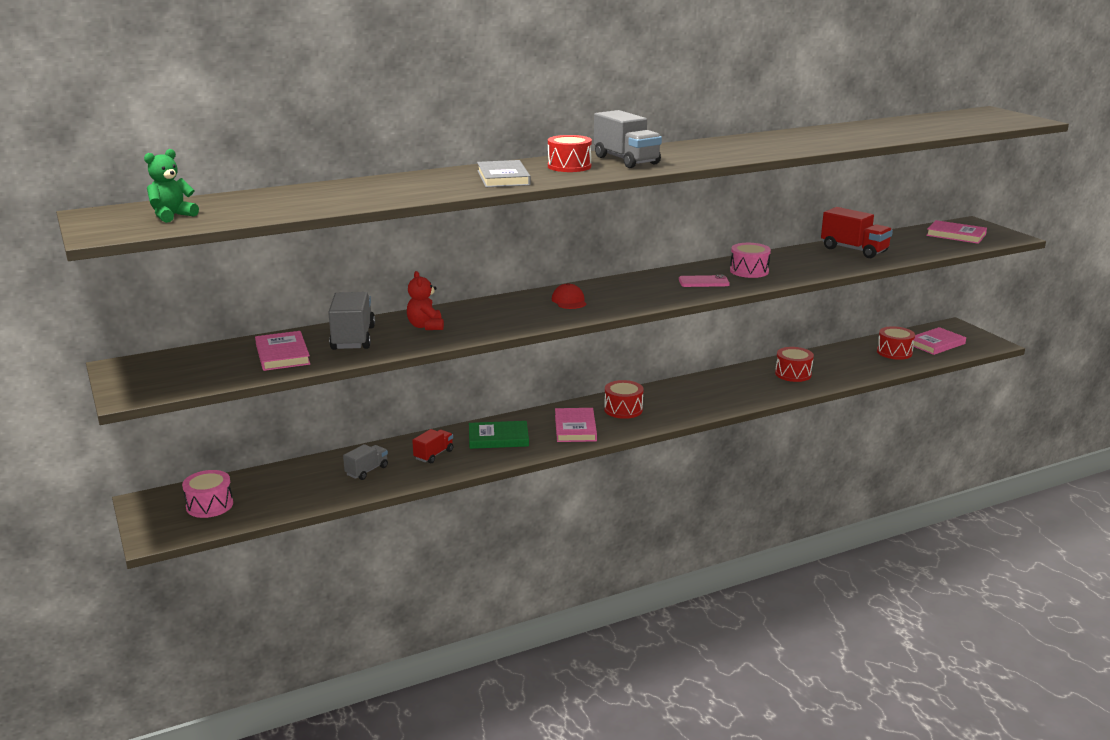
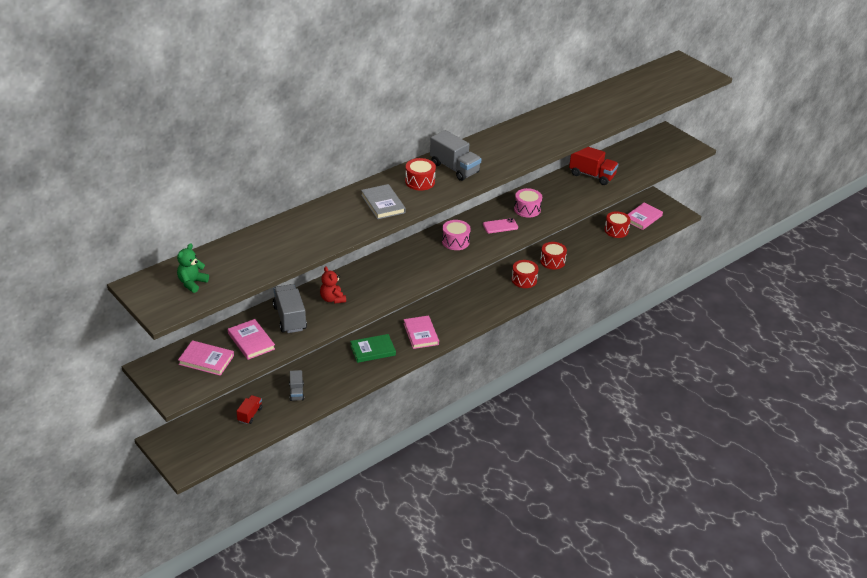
camera: 15 degrees left, 15 degrees up
(209, 505) = (206, 437): pink drum -> pink drum (455, 241)
(367, 471) = (296, 392): grey truck -> grey truck turned 150 degrees clockwise
(433, 455) = (335, 371): red truck -> red truck (250, 414)
(569, 301) = (417, 259): red cap -> none
(623, 409) = (447, 312): red drum -> red drum (524, 280)
(956, 235) = (657, 148): pink book -> pink book (206, 360)

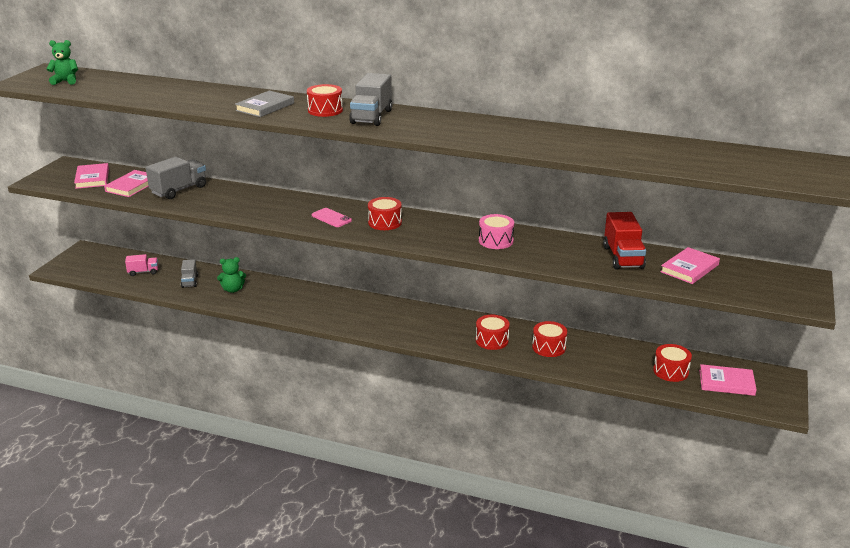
camera: 60 degrees right, 10 degrees down
(250, 414) = (143, 272): red truck -> pink truck
(296, 392) = (190, 281): grey truck -> grey truck turned 60 degrees counterclockwise
(332, 299) = (225, 198): red teddy bear -> none
(335, 372) = (233, 289): none -> green teddy bear
(372, 350) = (282, 296): green book -> none
(421, 334) = (333, 312): pink book -> pink book (689, 268)
(455, 241) = (385, 222): pink drum -> red drum
(500, 226) = (443, 236): pink phone -> pink phone (331, 218)

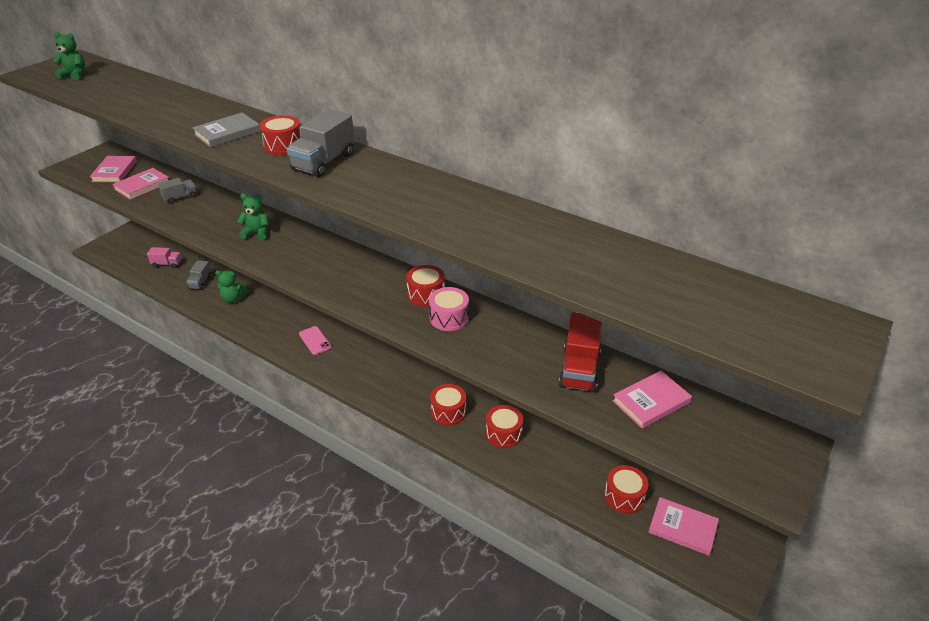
camera: 15 degrees right, 10 degrees up
(179, 190) = (180, 197): grey truck -> grey truck, size x0.58
(278, 207) = (257, 233): none -> green teddy bear
(331, 218) = (299, 257): pink phone -> pink phone (315, 340)
(385, 222) = (348, 272): red drum -> red drum (426, 294)

